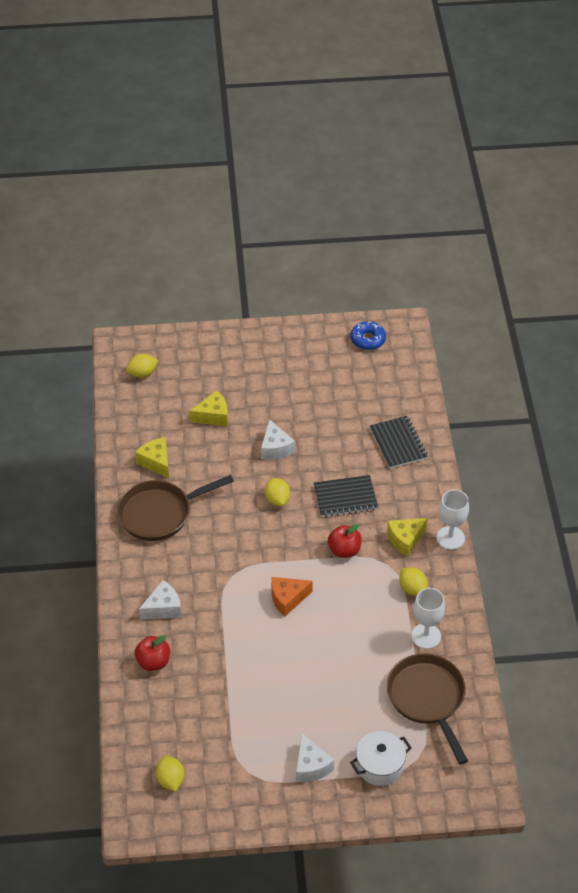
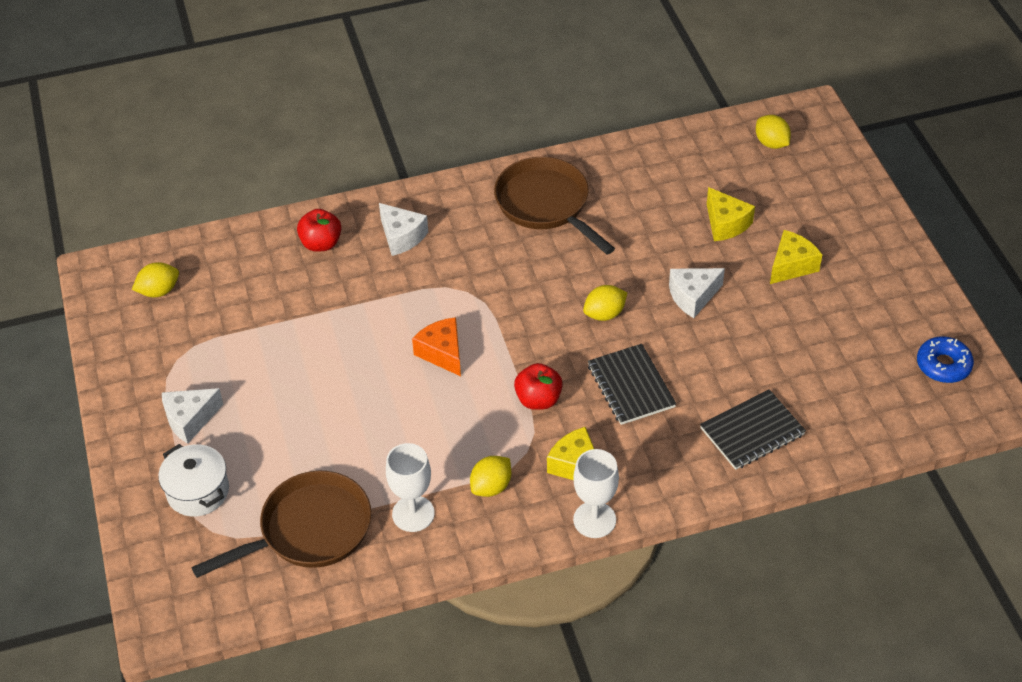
camera: 80 degrees right, 0 degrees up
(156, 462) = (628, 185): yellow cheese -> yellow cheese (791, 266)

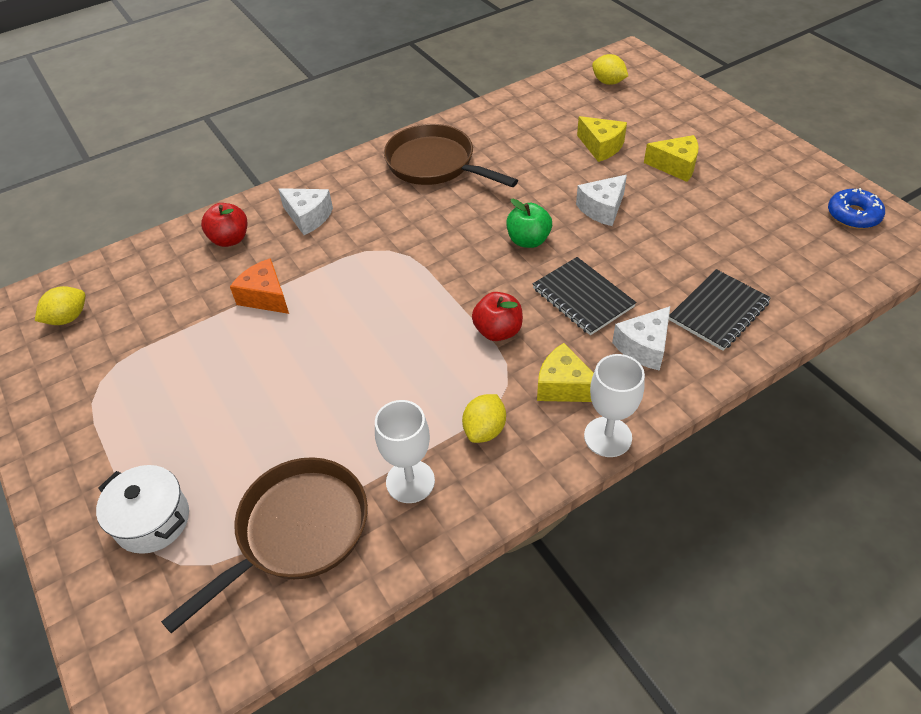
camera: 15 degrees left, 0 degrees up
(190, 419) = (127, 441): white cheese -> white cheese (644, 347)
(442, 353) = (384, 310): orange cheese -> orange cheese (265, 297)
(604, 314) = (528, 240): yellow lemon -> green apple
(791, 266) = (675, 166): yellow cheese -> yellow cheese turned 75 degrees clockwise

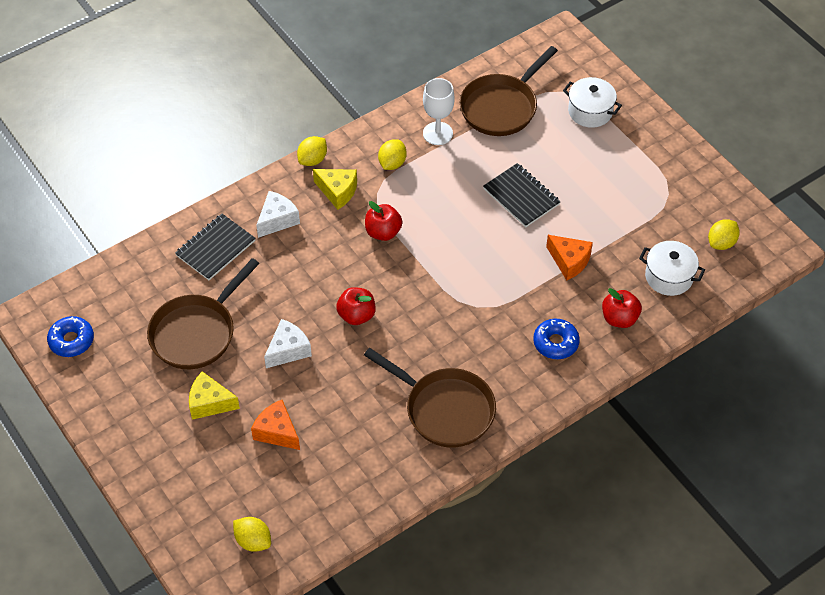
camera: 175 degrees right, 5 degrees up
(153, 280) = (669, 277): none -> white pot
(308, 217) = (555, 343): white cheese -> blue donut
(528, 240) = (356, 315): green apple -> red apple
(582, 298) = (316, 260): black notebook -> black notebook (521, 196)
(601, 147) = (277, 432): yellow cheese -> orange cheese
(607, 437) = (312, 160): white goblet -> yellow lemon
(711, 223) = (196, 332): none -> brown pan

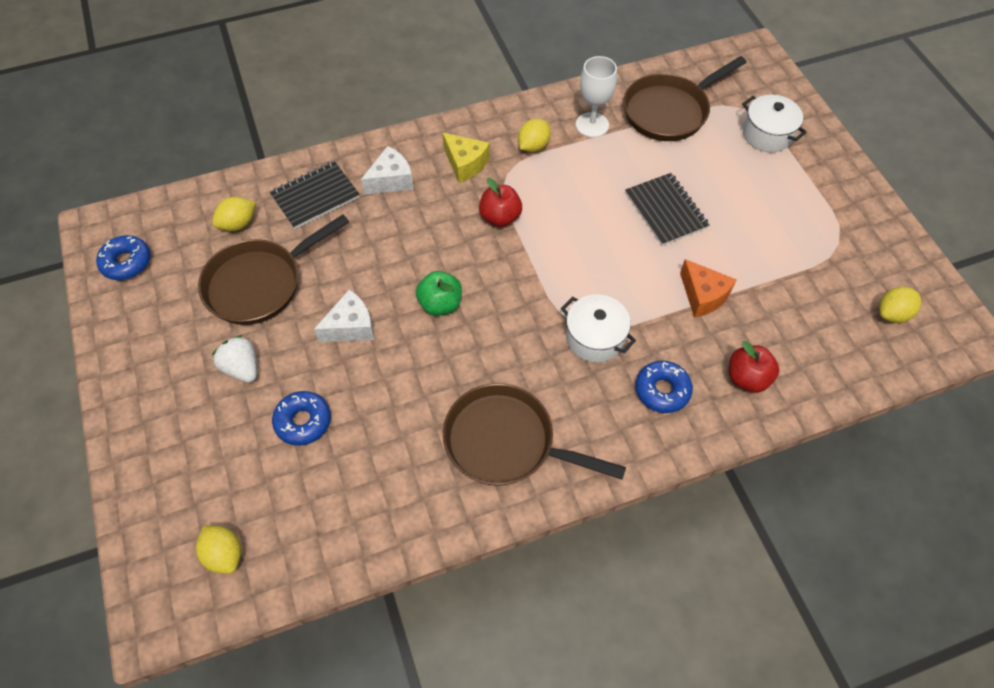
camera: 15 degrees right, 5 degrees up
(210, 403) = (242, 368): yellow cheese -> white strawberry
(277, 432) = (303, 421): orange cheese -> blue donut
(312, 160) = (450, 126): yellow lemon -> yellow lemon (238, 224)
(356, 315) = (440, 304): red apple -> green apple
(445, 409) = (506, 442): brown pan -> brown pan turned 150 degrees clockwise
(669, 277) = (819, 340): white pot -> white pot (595, 338)

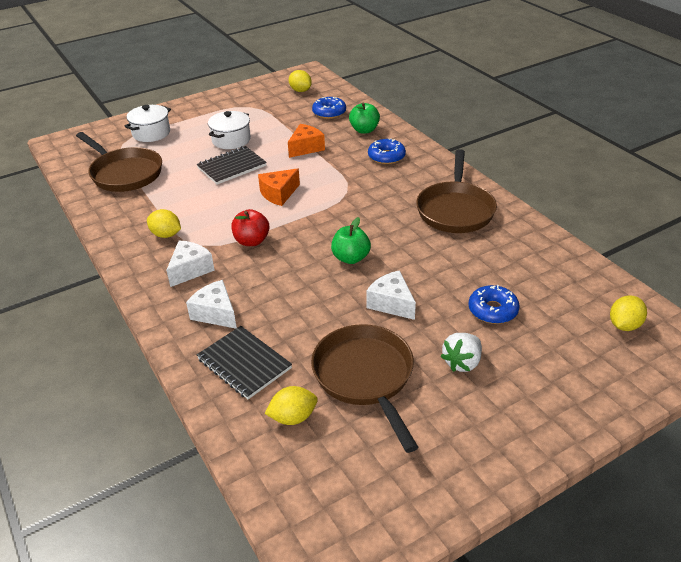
camera: 100 degrees left, 20 degrees down
(126, 262) = (372, 508): blue donut -> blue donut (329, 112)
(238, 224) = (293, 417): yellow lemon -> yellow lemon turned 60 degrees counterclockwise
(259, 283) = (365, 377): brown pan -> brown pan turned 150 degrees counterclockwise
(465, 164) = (190, 270): yellow cheese -> white cheese
(591, 252) = (279, 194): none -> orange cheese
(592, 125) = (139, 208): white goblet -> none
(595, 338) = (355, 184): white pot -> white pot (231, 140)
(747, 378) = (364, 130): red apple -> green apple

